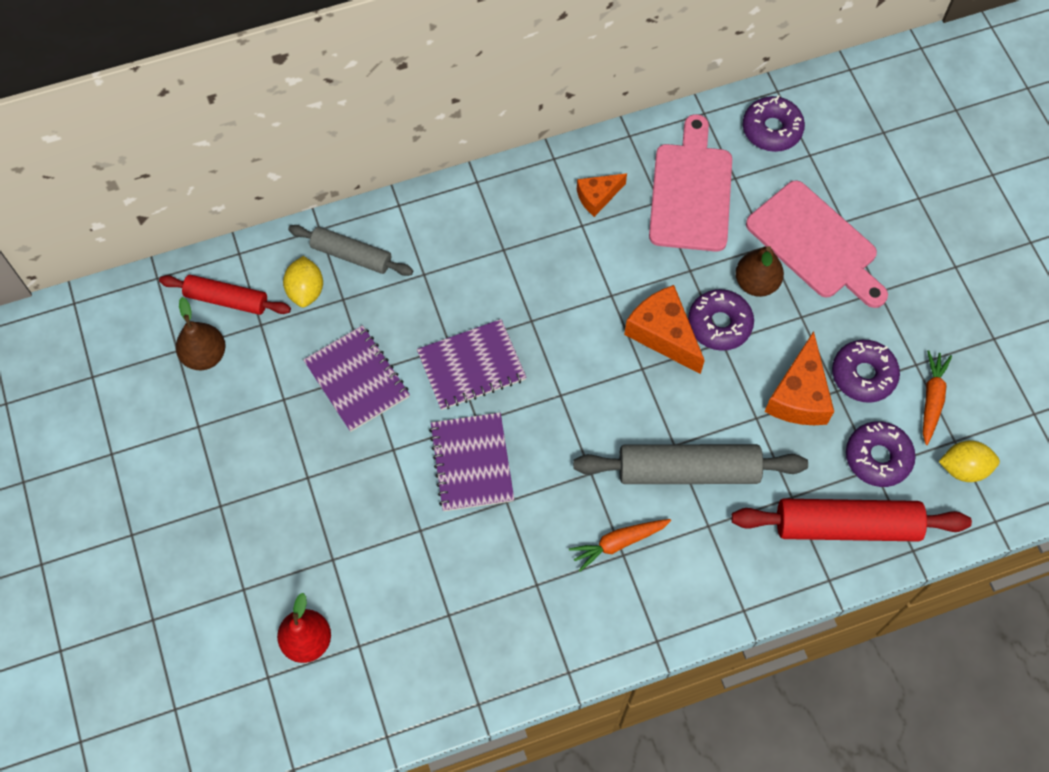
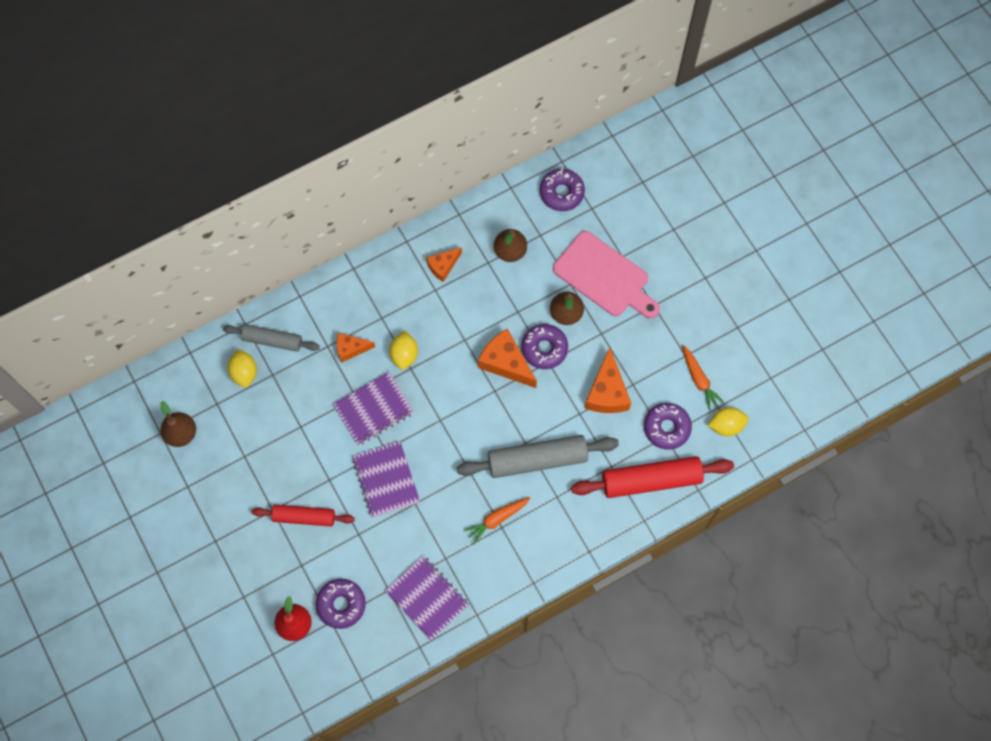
camera: 10 degrees left, 5 degrees up
(227, 299) = (188, 389): red rolling pin -> red rolling pin (304, 517)
(357, 379) = (294, 433): purple notebook -> purple notebook (427, 598)
(455, 282) = (351, 349): none -> orange cheese
(526, 302) = (404, 355): none -> yellow lemon
(691, 192) = (510, 251): pink cutting board -> brown pear
(863, 375) = (649, 369): purple donut -> purple donut (341, 604)
(931, 399) = (699, 379): orange carrot -> orange carrot turned 150 degrees clockwise

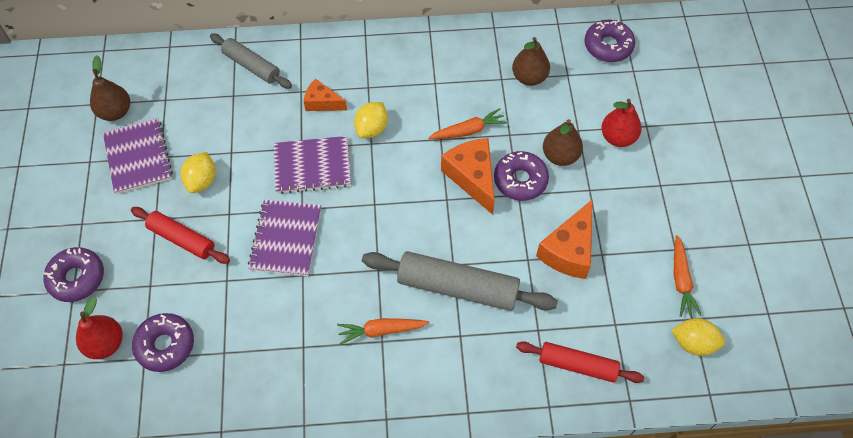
camera: 25 degrees right, 10 degrees down
(244, 373) = (208, 83): yellow lemon -> yellow lemon (202, 181)
(427, 598) = (259, 381): purple notebook -> purple notebook (138, 157)
(443, 266) = (454, 65): orange cheese -> none
(483, 322) = (468, 131): none -> orange carrot
(604, 277) = (618, 137): pink cutting board -> red pear
(651, 480) = (577, 365): red rolling pin -> red rolling pin, size x0.62
(666, 428) = (621, 316): purple donut -> purple donut (77, 278)

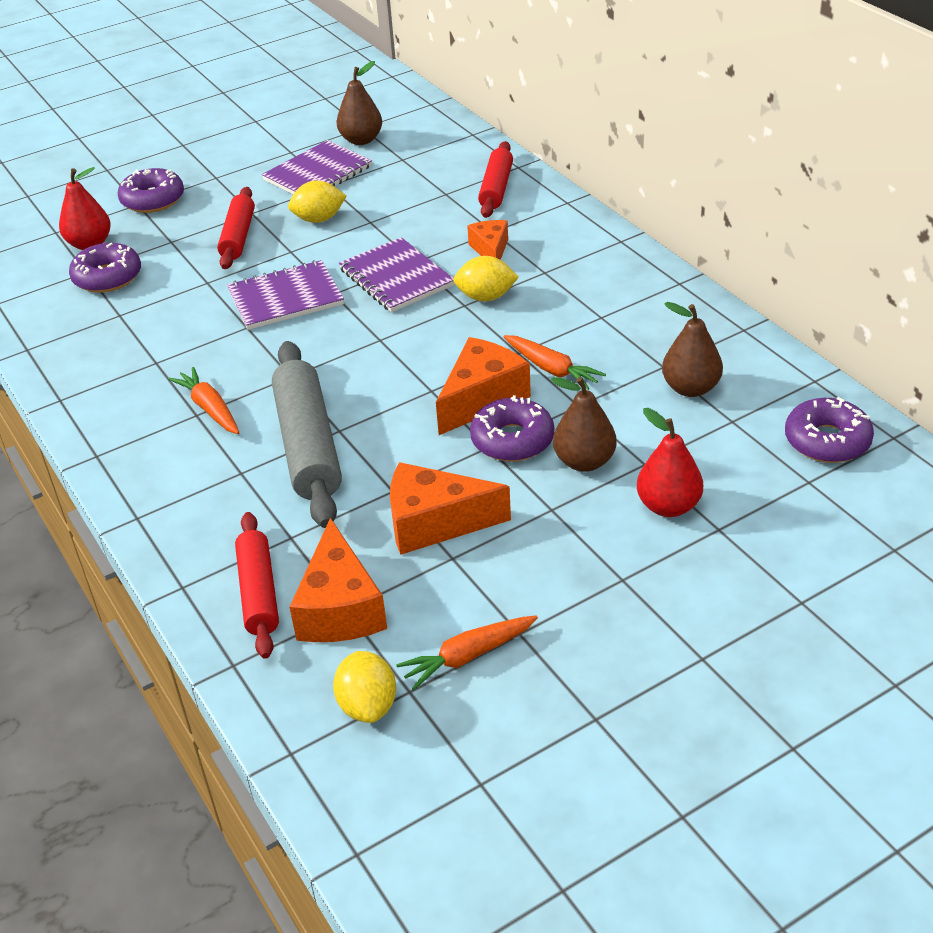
camera: 65 degrees right, 20 degrees down
(251, 66) = (496, 188): grey rolling pin -> red rolling pin
(612, 327) = (340, 608): none -> orange cheese

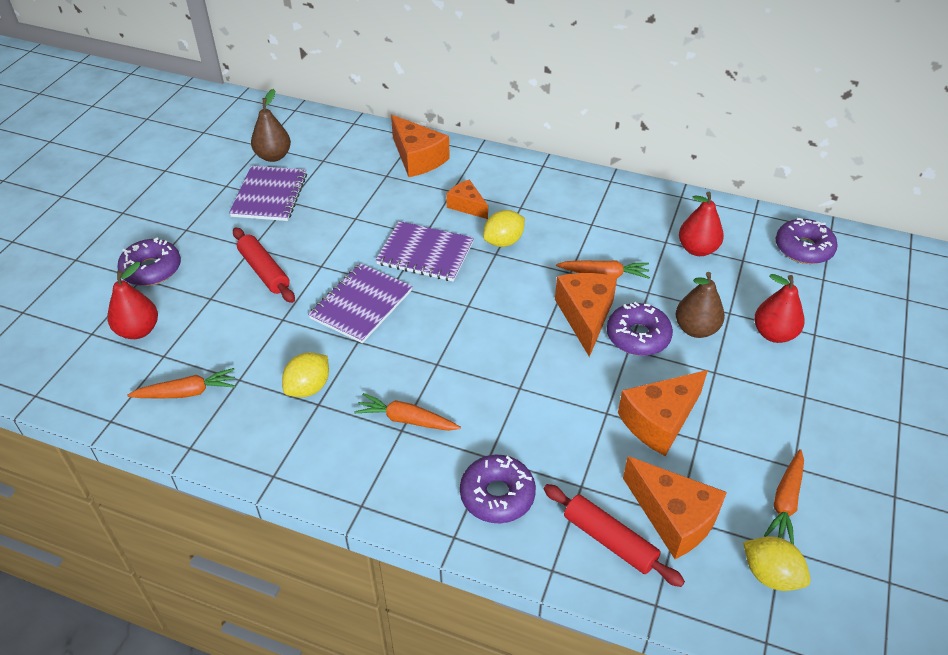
camera: 40 degrees left, 5 degrees up
(70, 307) = (187, 392): none -> orange carrot
(107, 277) = (190, 352): purple donut -> purple donut (497, 495)
(308, 445) = (512, 410): grey rolling pin -> none
(319, 219) = (314, 231): yellow lemon -> yellow lemon (308, 388)
(496, 188) = (417, 158): red rolling pin -> orange cheese
(690, 388) = (697, 249): brown pear -> red pear

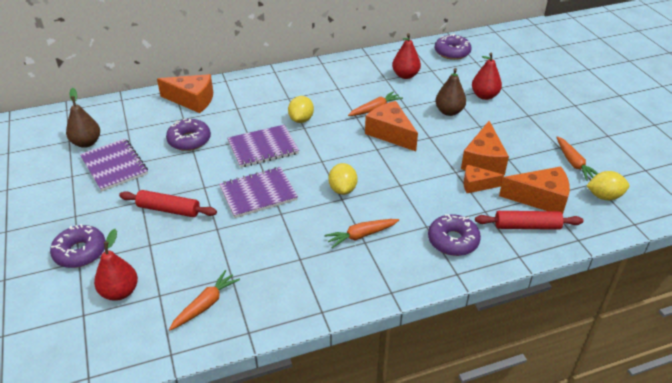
camera: 40 degrees left, 5 degrees down
(308, 388) = (283, 254): yellow lemon -> yellow lemon (342, 189)
(361, 304) = (258, 194): purple notebook -> purple notebook turned 75 degrees clockwise
(467, 206) = (256, 111): orange cheese -> orange cheese (476, 185)
(638, 336) = (427, 129): purple donut -> purple donut (189, 140)

